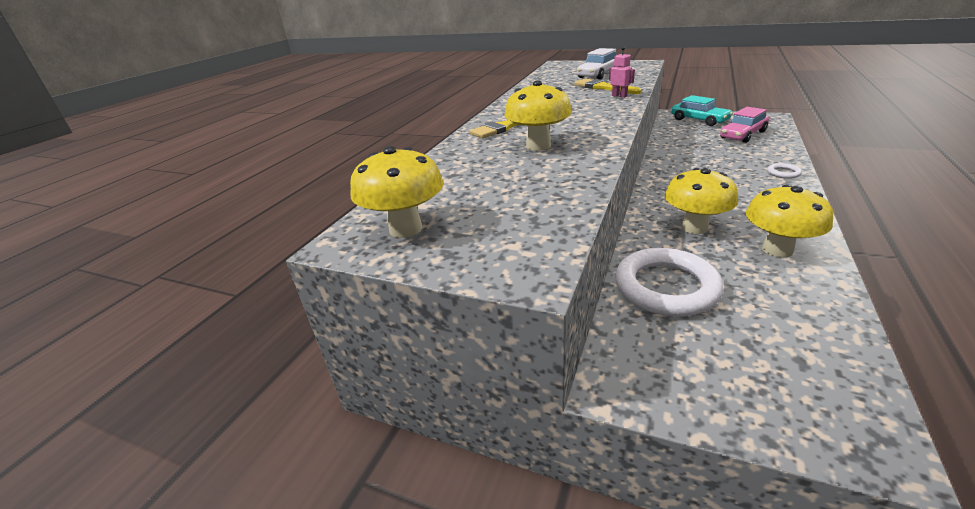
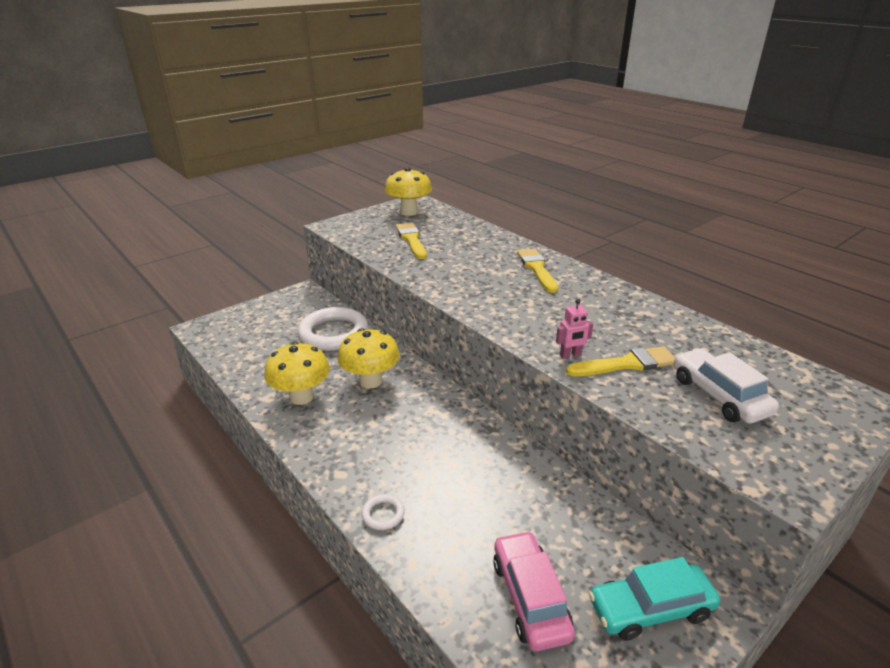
camera: 115 degrees right, 0 degrees up
(509, 191) = (411, 240): none -> yellow brush
(538, 146) = (471, 267): yellow mushroom -> none

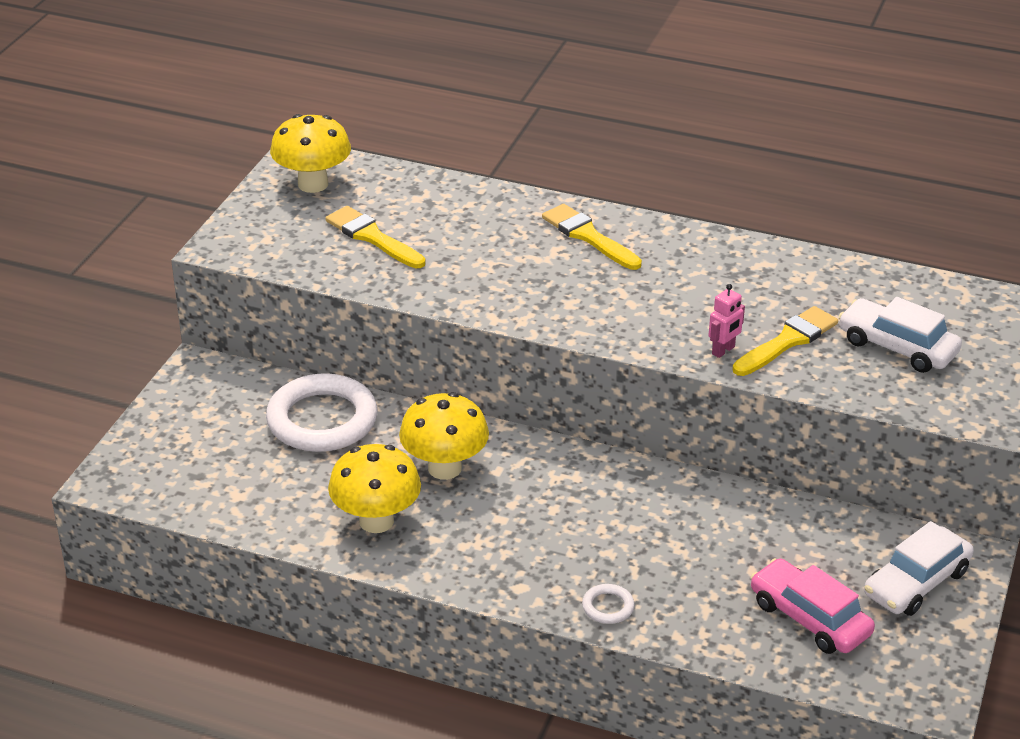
camera: 30 degrees left, 5 degrees up
(650, 608) = (916, 583): turquoise car -> white car

